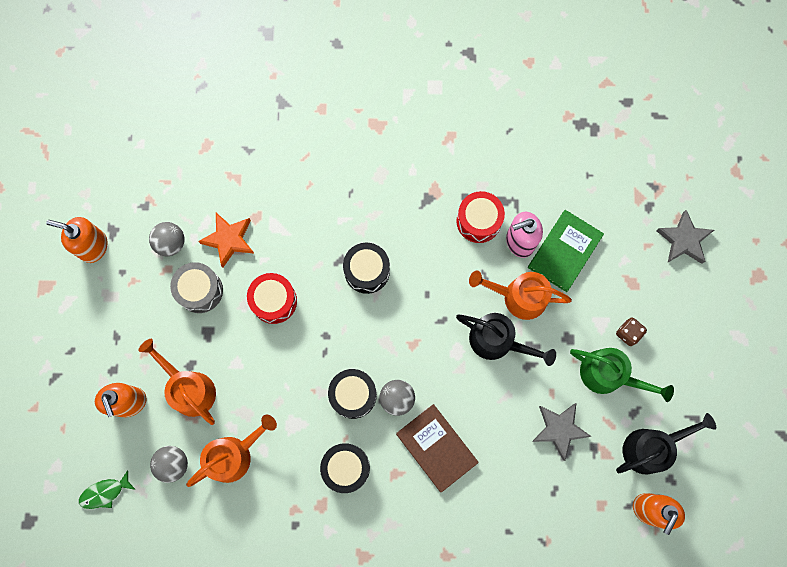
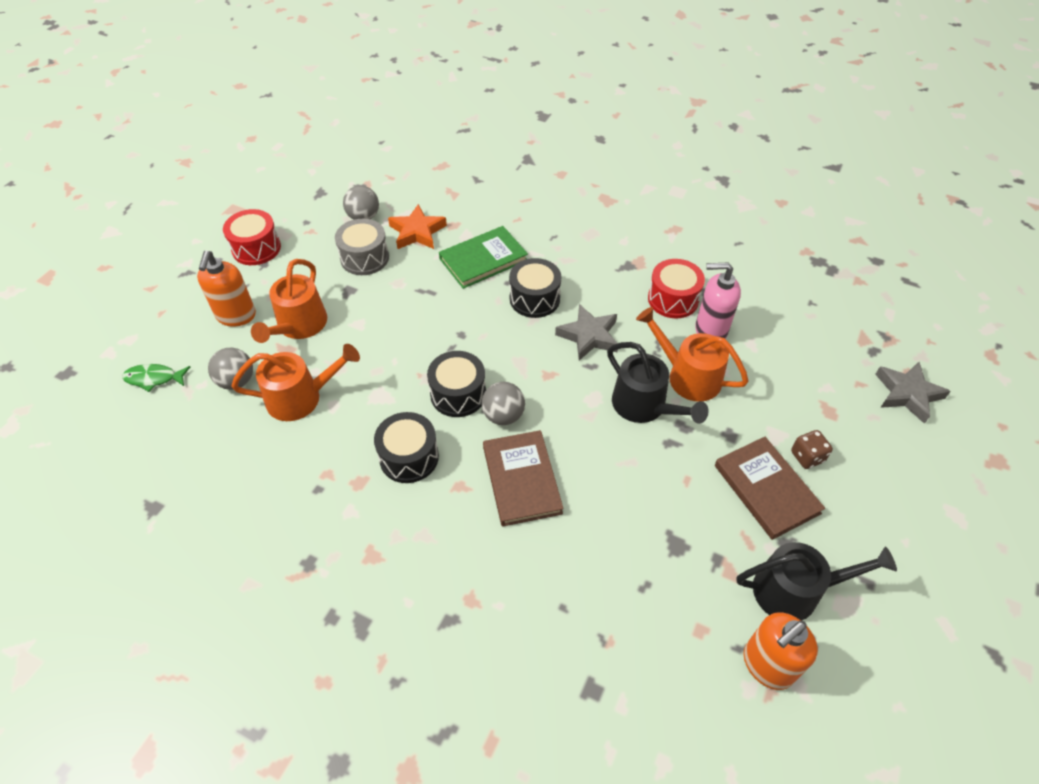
camera: 25 degrees right, 25 degrees down
(93, 246) = (295, 197): orange soap dispenser -> none
(189, 388) = (299, 326): orange watering can -> orange watering can turned 150 degrees counterclockwise
(274, 301) = (428, 289): red drum -> red drum (256, 248)
(559, 429) = (680, 521): grey star -> grey star (589, 336)
(564, 251) = (758, 355): green book -> green book (483, 260)
(608, 375) = (766, 489): green watering can -> brown book

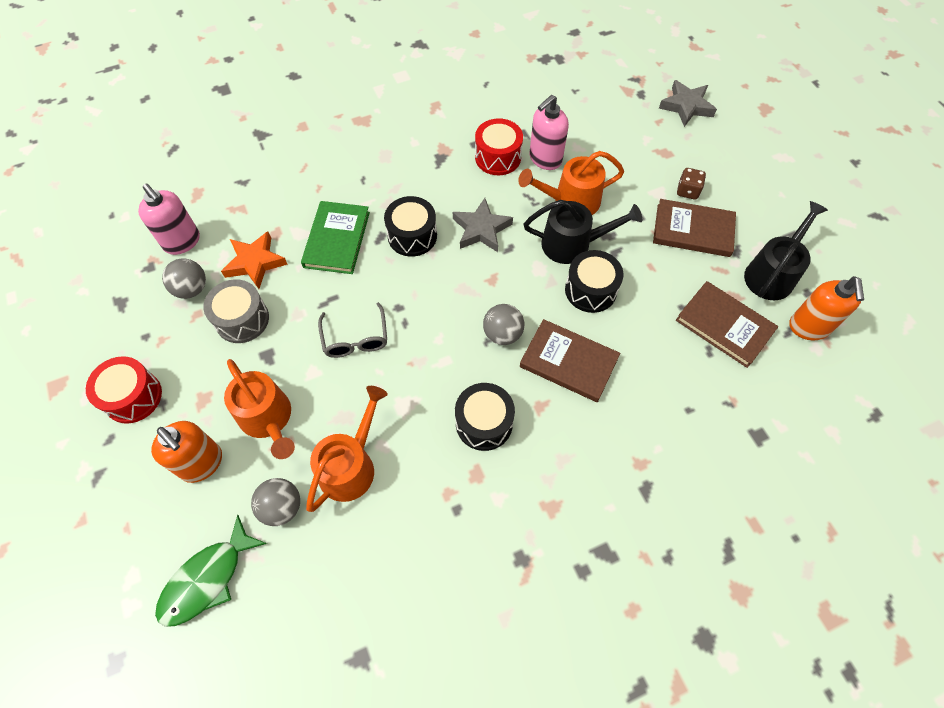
camera: 50 degrees left, 10 degrees up
(154, 378) = (207, 579): green fish -> green fish, size x1.57
(395, 186) = (182, 242): none -> pink soap dispenser
(409, 328) = (355, 338): none -> grey glasses
(458, 394) = (455, 349): black drum -> black drum (590, 290)
(686, 583) = (724, 326): none -> brown book

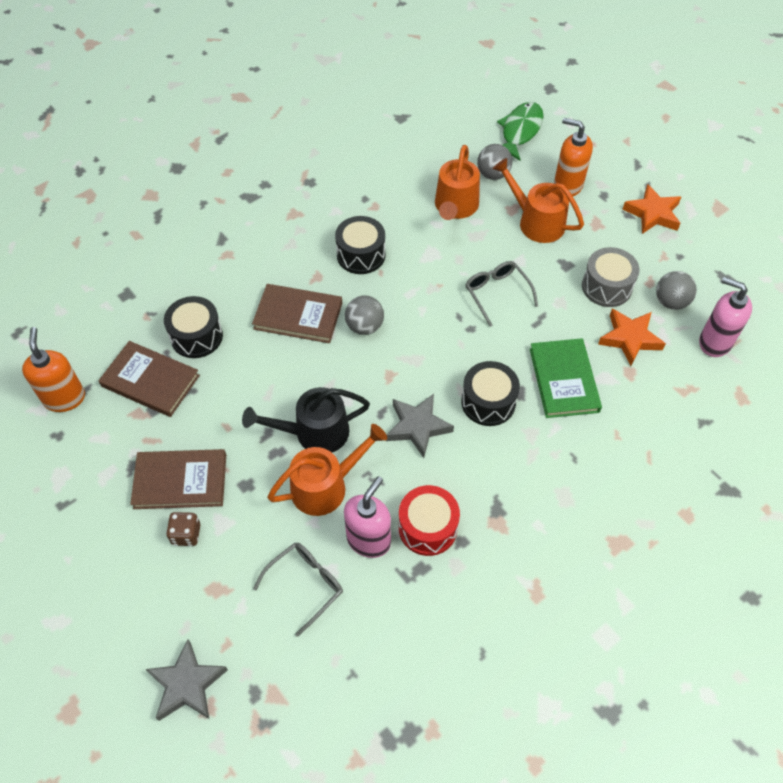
camera: 165 degrees right, 5 degrees down
(133, 397) = (653, 213): red drum -> orange star
(590, 290) = (287, 386): black drum -> black drum (196, 336)
(598, 142) = (305, 585): none -> grey glasses
(772, 273) = (94, 448): black watering can -> none

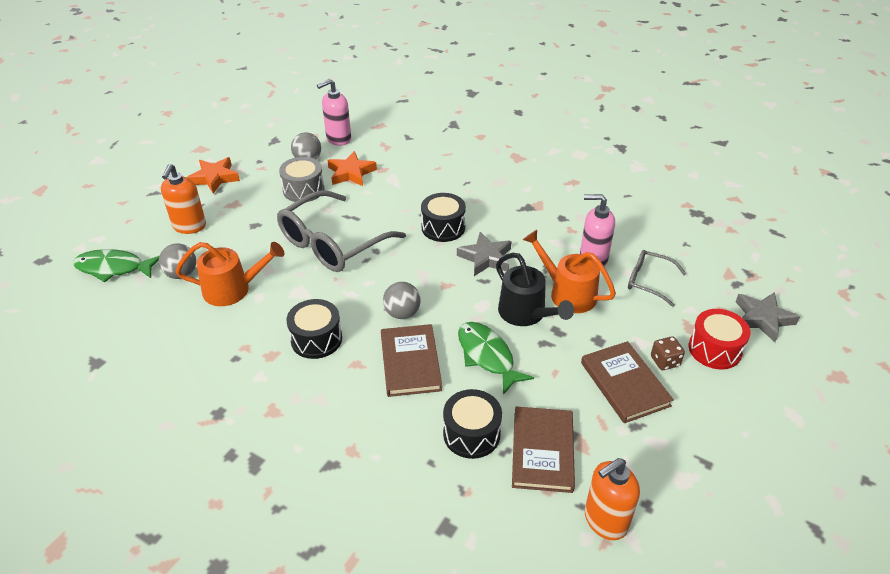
camera: 110 degrees left, 15 degrees down
(275, 378) = (487, 356): none -> green fish
(428, 527) = (563, 234): red drum -> red drum (714, 349)
(497, 293) = (332, 243): grey glasses -> grey glasses, size x1.93
(536, 222) = (240, 237): orange watering can -> none
(563, 380) = (404, 196): green book -> none
(714, 342) = (338, 139): pink soap dispenser -> pink soap dispenser turned 45 degrees clockwise

